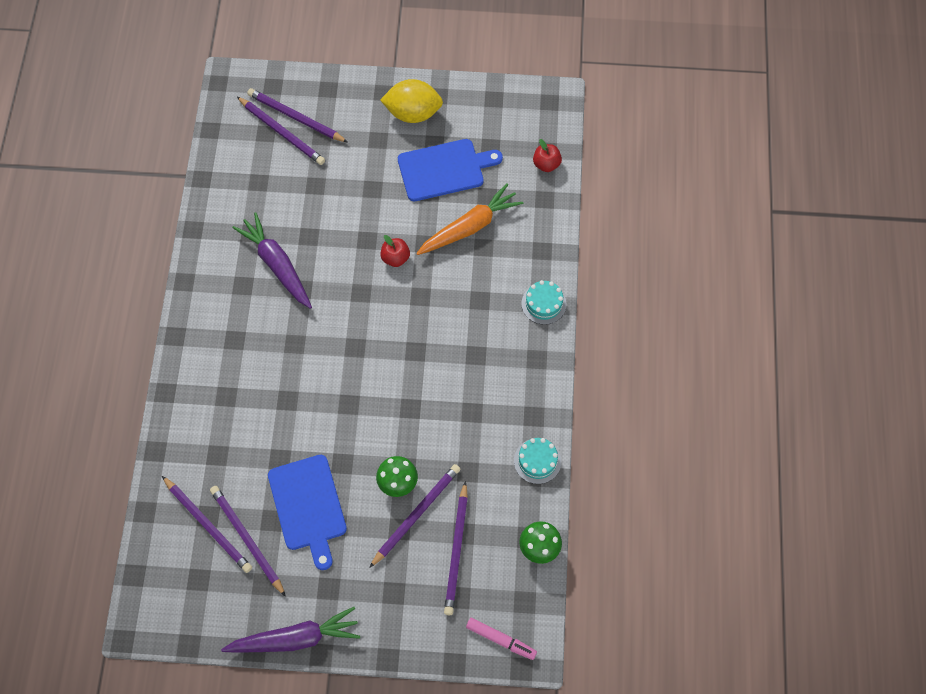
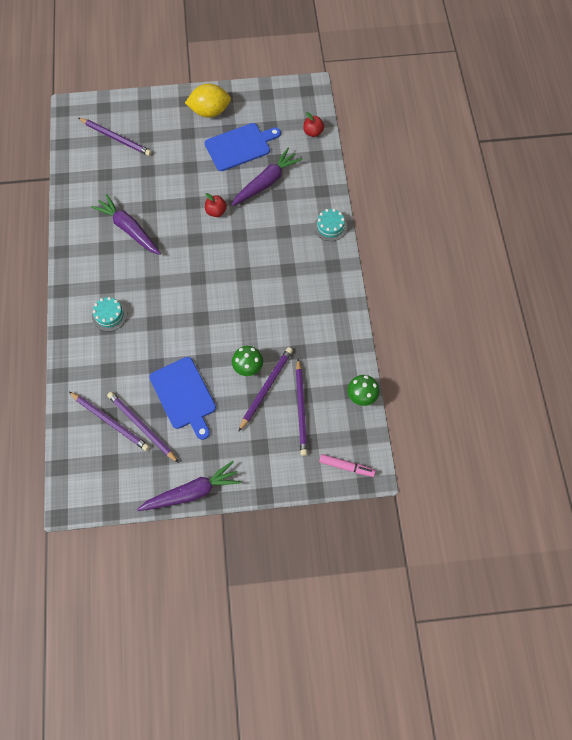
camera: 10 degrees left, 0 degrees up
(295, 117) = (124, 126): purple pencil -> none
(470, 227) = (266, 182): orange carrot -> purple carrot
(537, 461) = (348, 336): turquoise cake -> turquoise cake (109, 315)

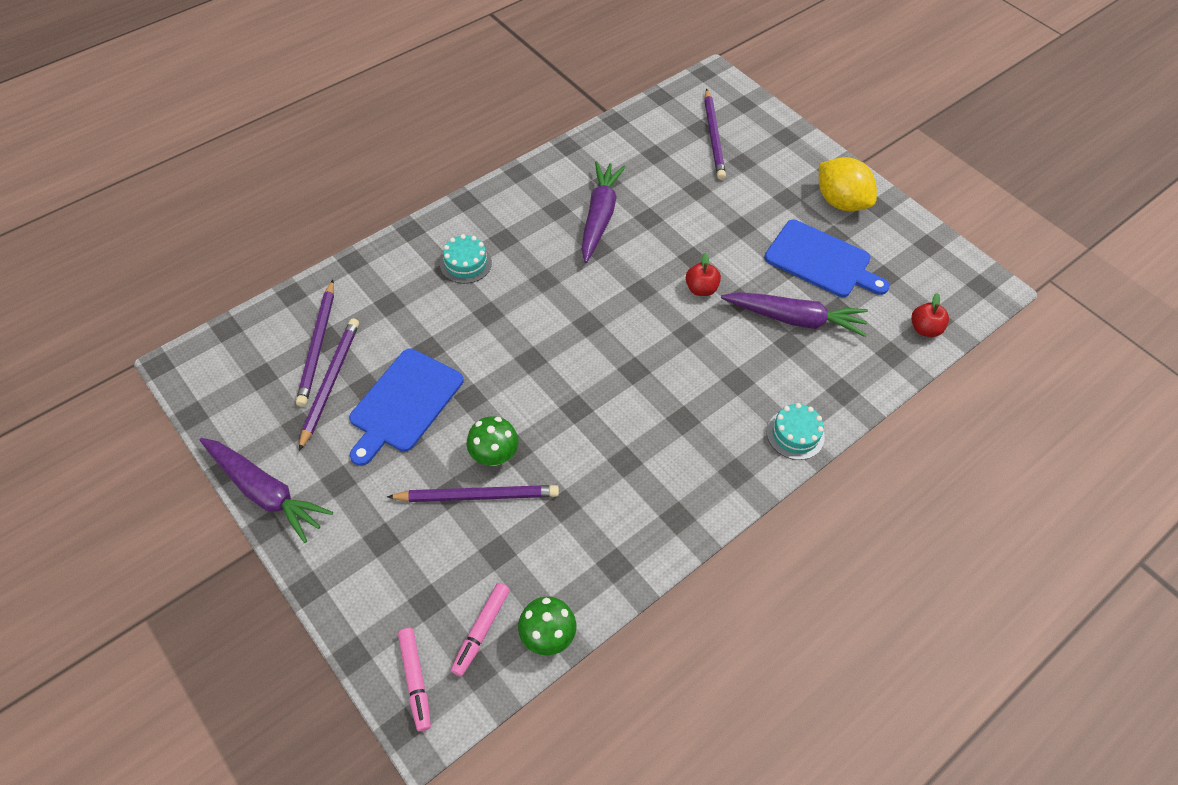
camera: 55 degrees right, 10 degrees down
(301, 409) = (473, 560): purple pencil -> none
(340, 424) = (481, 631): none -> pink marker

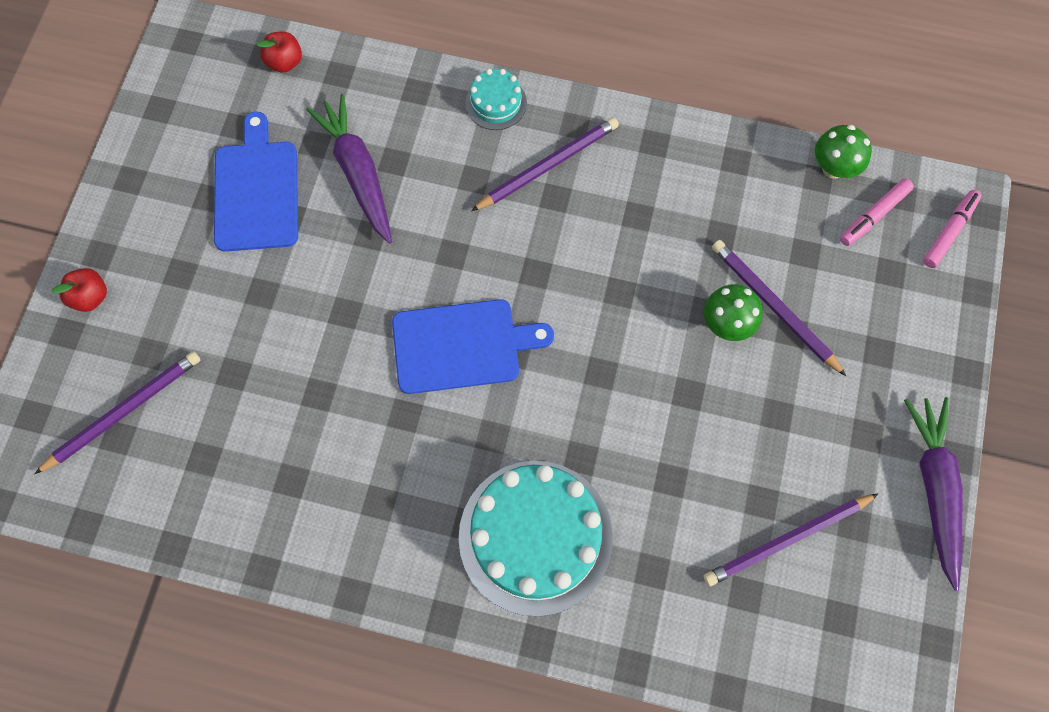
camera: 125 degrees left, 15 degrees up
(318, 345) = (760, 595): purple pencil -> purple pencil (548, 165)
(404, 403) = (747, 448): blue cutting board -> blue cutting board (462, 346)
(465, 263) = (535, 537): turquoise cake -> turquoise cake, size x2.18
(481, 631) = (873, 215): pink marker -> pink marker turned 150 degrees clockwise
(599, 216) = (355, 447): purple carrot -> none
(701, 289) = (384, 277): red apple -> red apple (91, 297)
(840, 202) = (148, 218): yellow lemon -> none

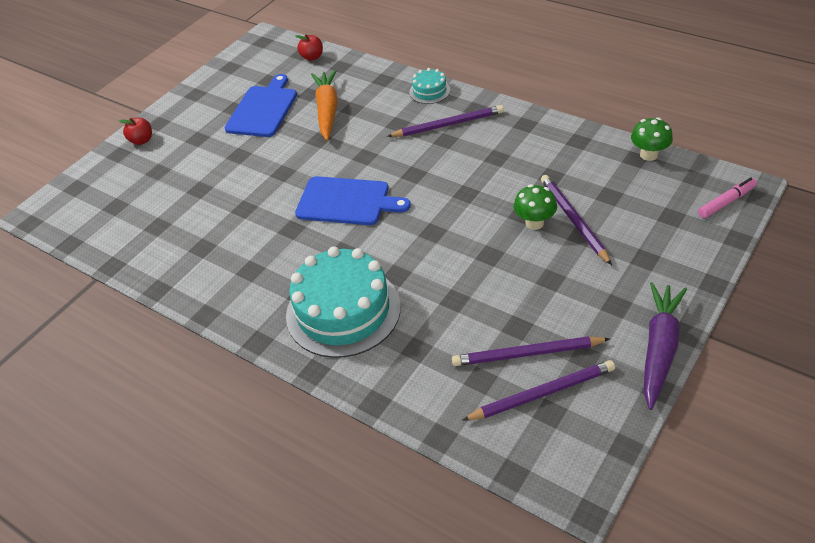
camera: 25 degrees right, 25 degrees down
(123, 411) = (126, 195): purple pencil -> purple pencil (542, 393)
(358, 172) = (327, 110): purple carrot -> orange carrot
(873, 215) = (669, 184): pink marker -> none

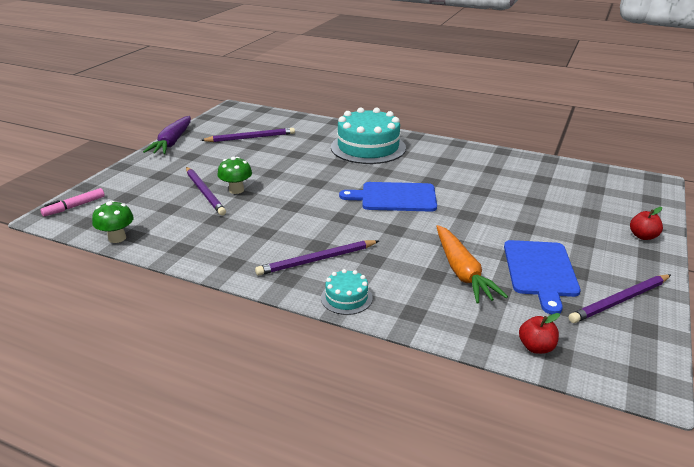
camera: 165 degrees right, 15 degrees down
(542, 393) = (244, 127): purple pencil -> purple pencil (620, 301)

